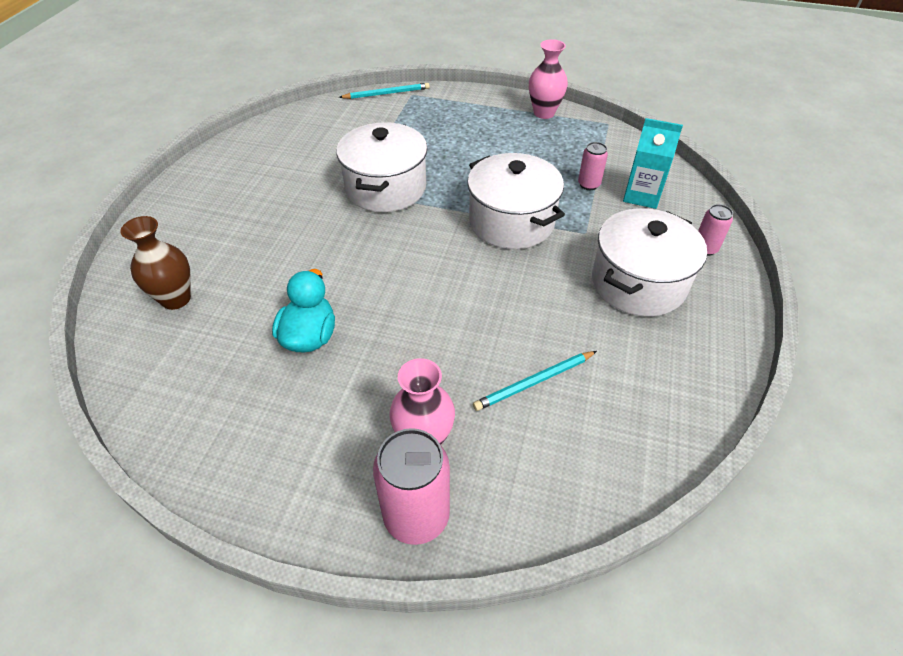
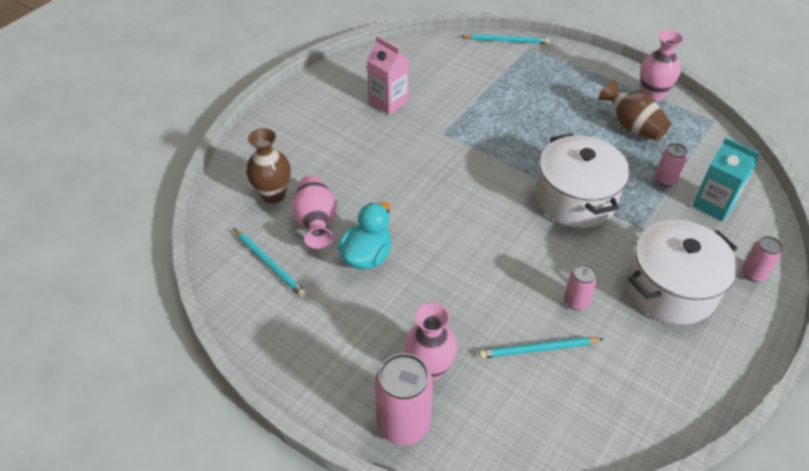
camera: 20 degrees right, 0 degrees up
(193, 377) = (269, 264): none -> turquoise pencil
(238, 316) = (316, 222): none -> pink vase
(282, 173) = (388, 102): none -> pink carton
(385, 188) = (473, 137): white pot -> none
(537, 144) = (632, 126): none -> brown vase
(552, 322) = (576, 302): none -> pink can

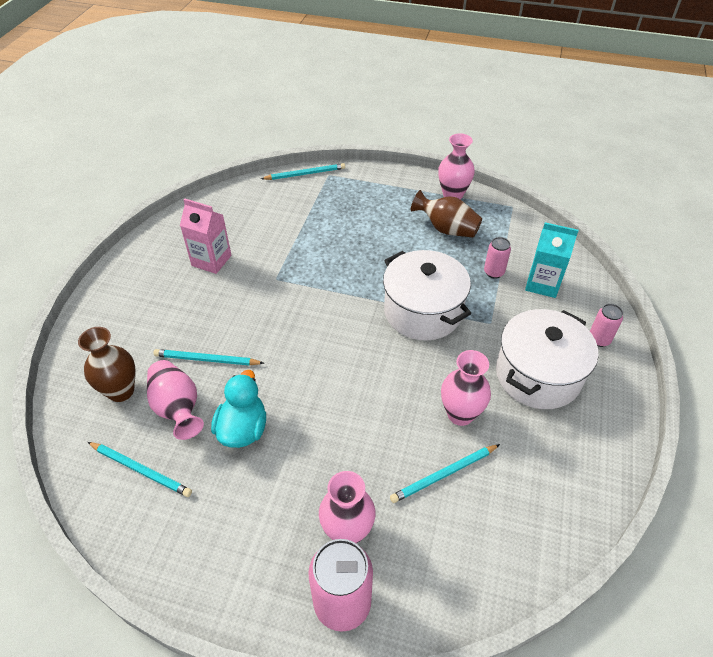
camera: 20 degrees left, 0 degrees up
(355, 188) = (206, 360): none -> turquoise pencil
(576, 302) = (460, 414): pink can -> pink vase

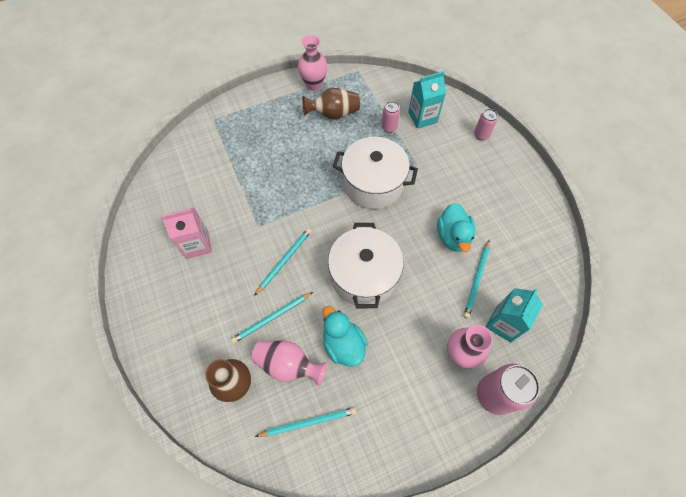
camera: 40 degrees left, 15 degrees up
(305, 174) = (195, 129): turquoise pencil -> turquoise pencil (284, 261)
(430, 541) = (503, 323): none -> turquoise carton
(460, 414) = (453, 236): pink vase -> turquoise duck
(537, 375) = (470, 181): white pot -> white pot (364, 276)

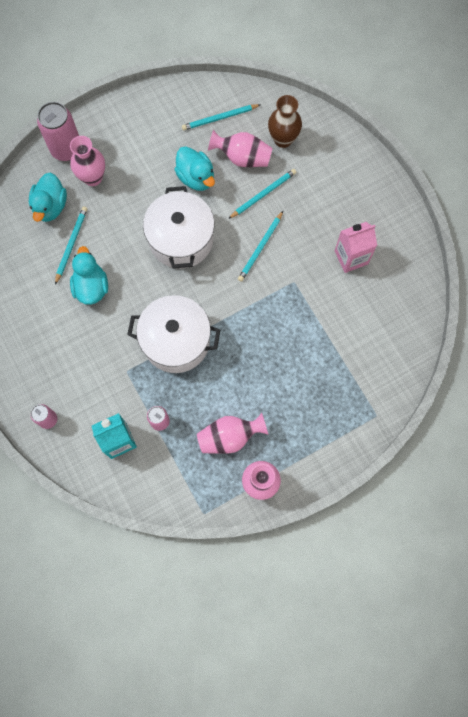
camera: 175 degrees right, 10 degrees up
(333, 113) = (230, 437): brown vase -> pink vase
(503, 323) = (50, 206): turquoise carton -> turquoise duck

